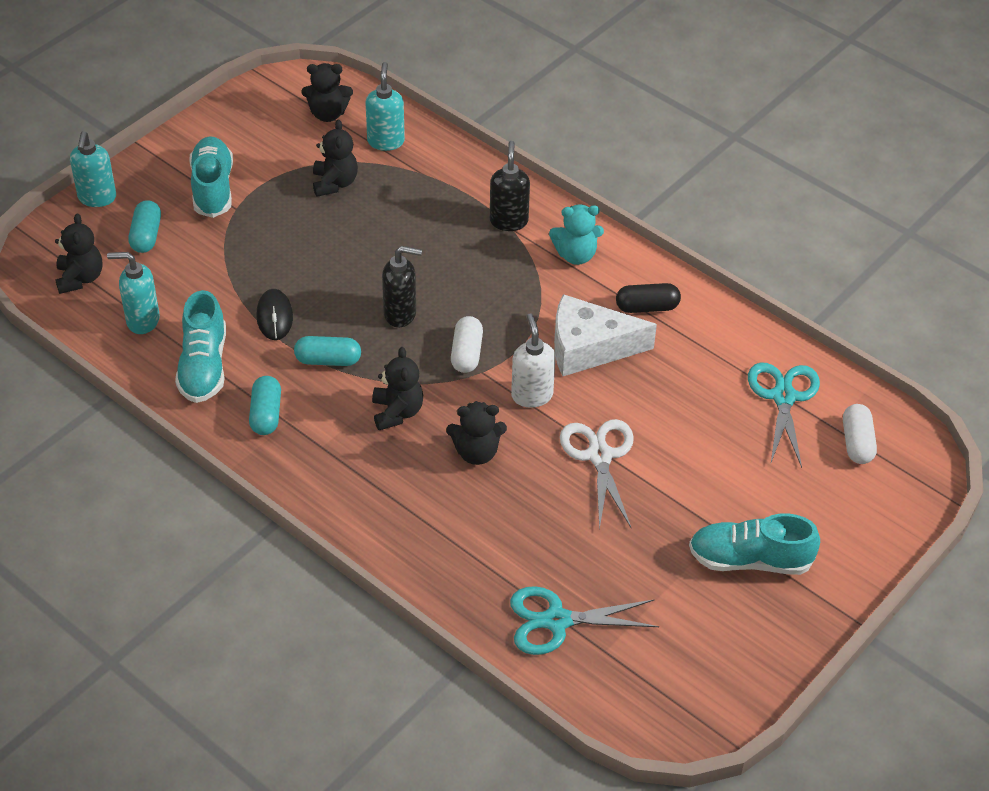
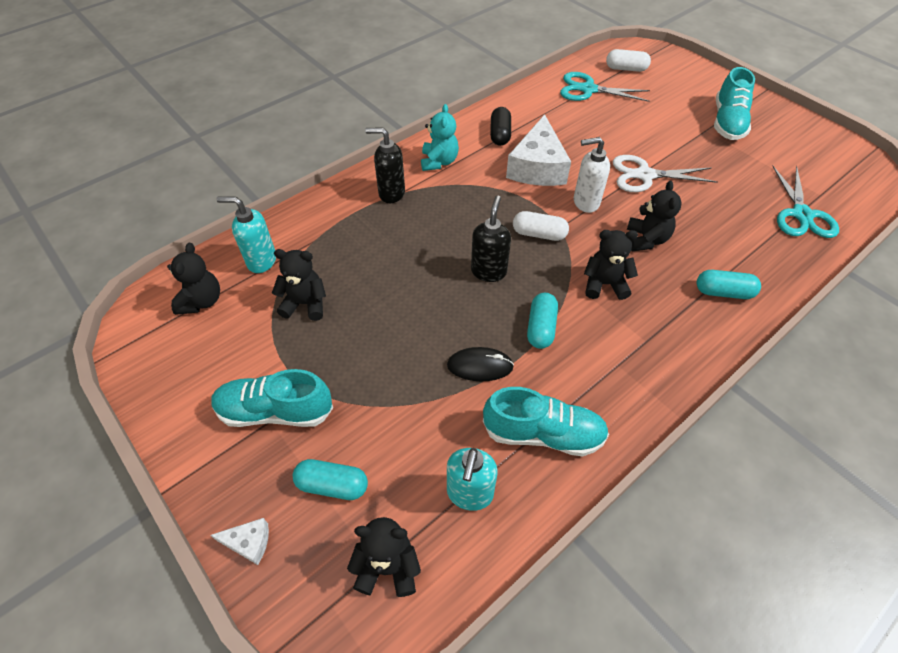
camera: 80 degrees left, 5 degrees up
(97, 198) = (249, 543): turquoise soap dispenser -> white cheese
(266, 414) = (608, 381): turquoise capsule -> turquoise capsule (723, 292)

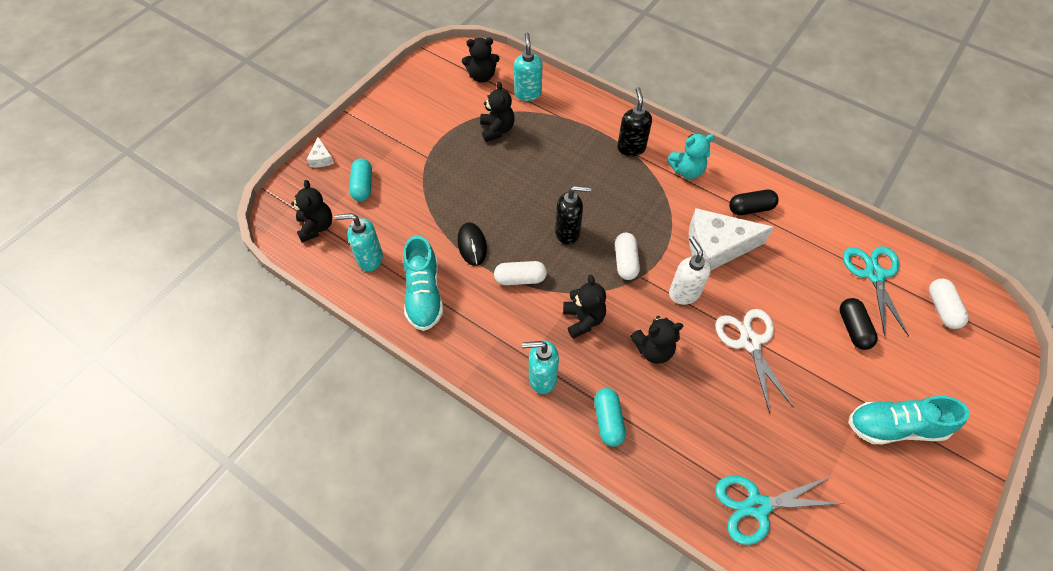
camera: 75 degrees right, 5 degrees up
(275, 411) = (407, 142): turquoise shoe -> none
(540, 328) = (520, 278): turquoise capsule -> white capsule
(638, 115) = (853, 328): none -> black capsule
(673, 335) = (542, 378): none -> turquoise soap dispenser

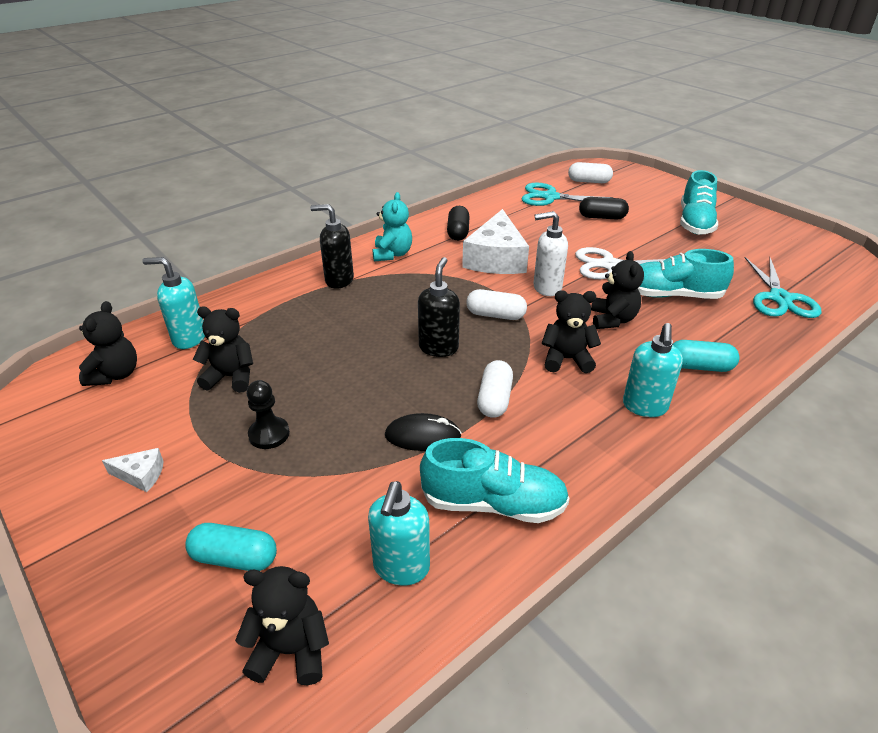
camera: 75 degrees left, 20 degrees down
(321, 158) = (120, 622): white cheese -> white cheese (141, 475)
(452, 167) = (269, 434): none -> black pawn
(717, 399) = (671, 295): none -> turquoise shoe

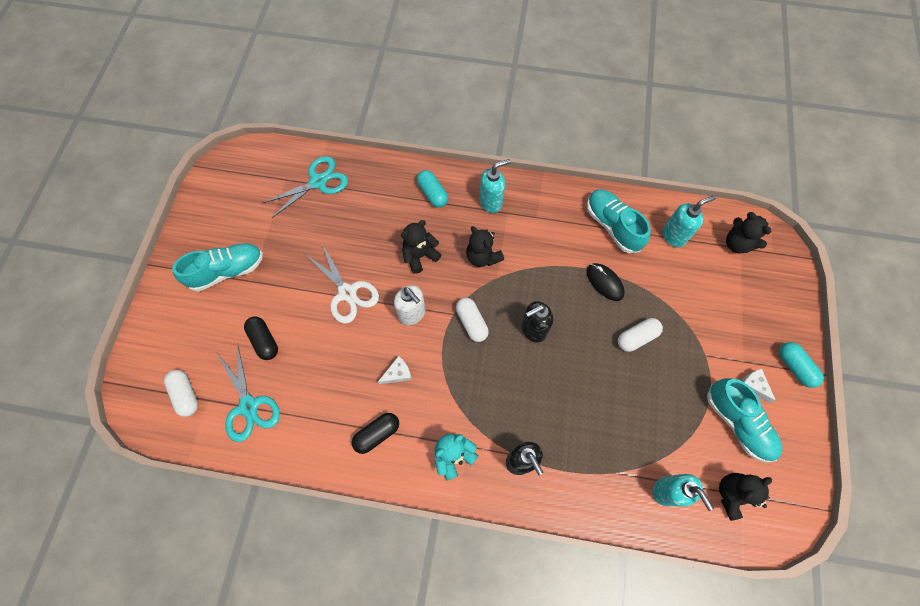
camera: 130 degrees left, 30 degrees up
(231, 377) = (665, 421): black teddy bear -> none
(235, 558) = (734, 298): turquoise capsule -> turquoise capsule (794, 367)
(269, 434) = (675, 354): black pawn -> none
(494, 399) = (548, 270): white capsule -> white capsule (636, 337)
(496, 258) = (398, 373): white cheese -> white cheese, size x0.44
(671, 295) = (361, 238): turquoise shoe -> turquoise shoe (737, 423)

